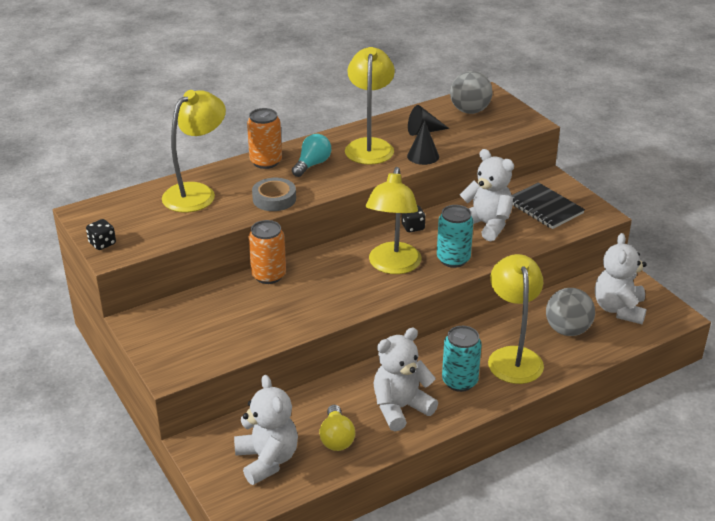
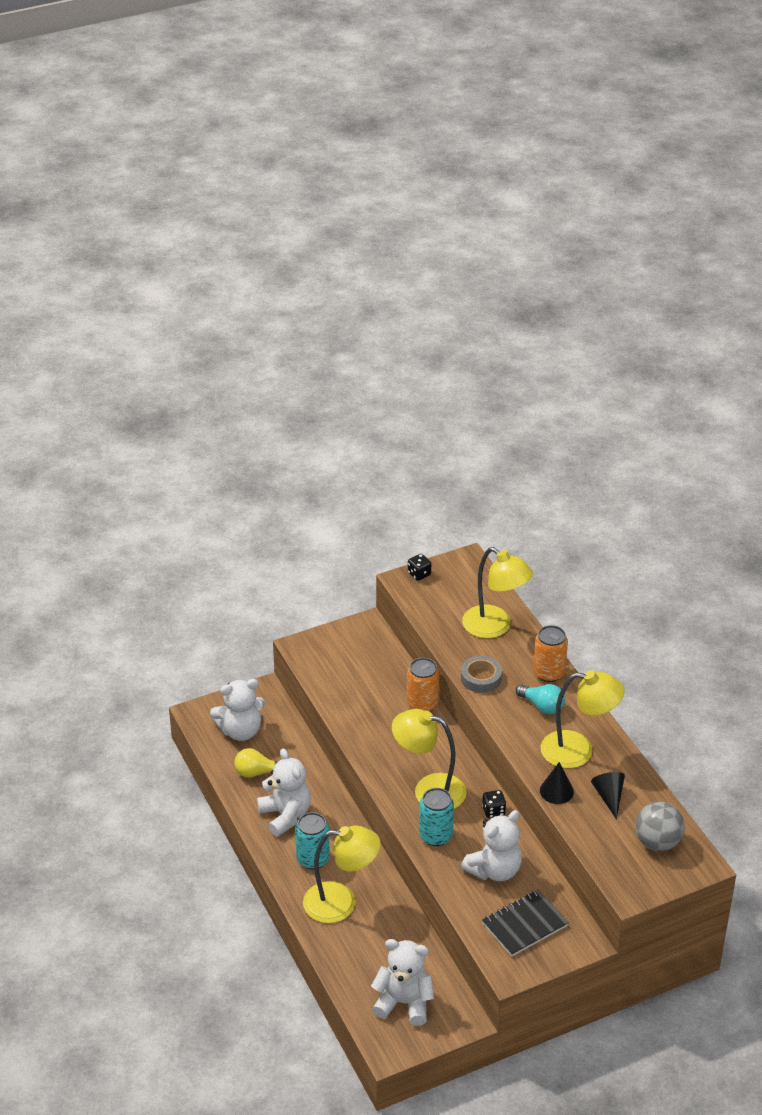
camera: 95 degrees right, 5 degrees up
(567, 330) = (375, 952): grey ball -> none

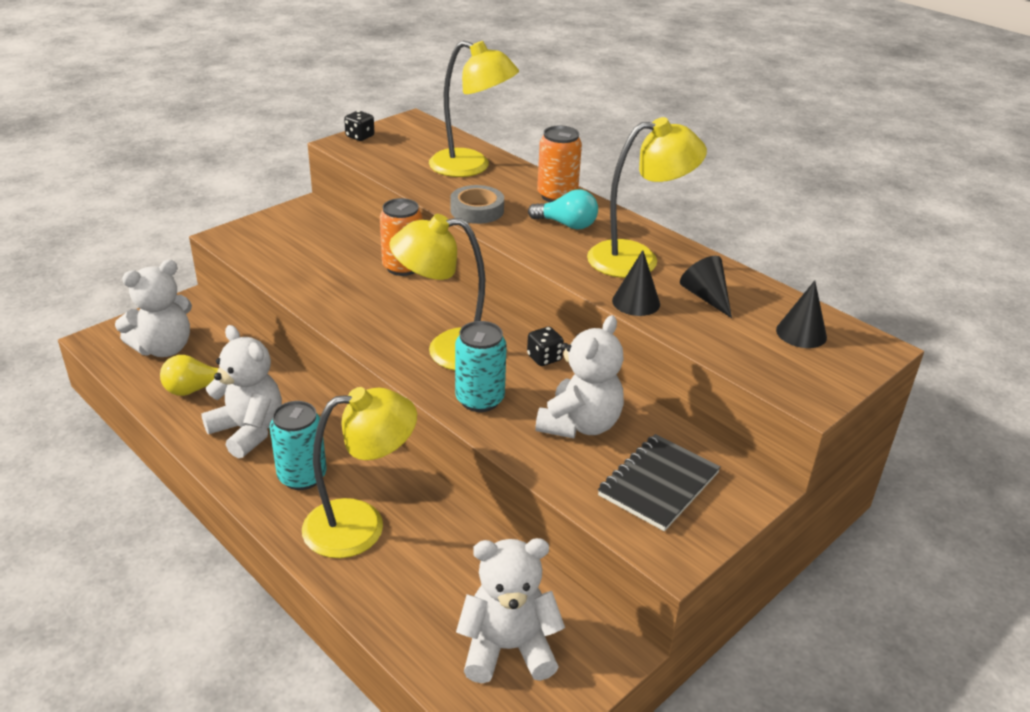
camera: 20 degrees left, 5 degrees down
(657, 842) = (801, 333): grey ball -> black cone

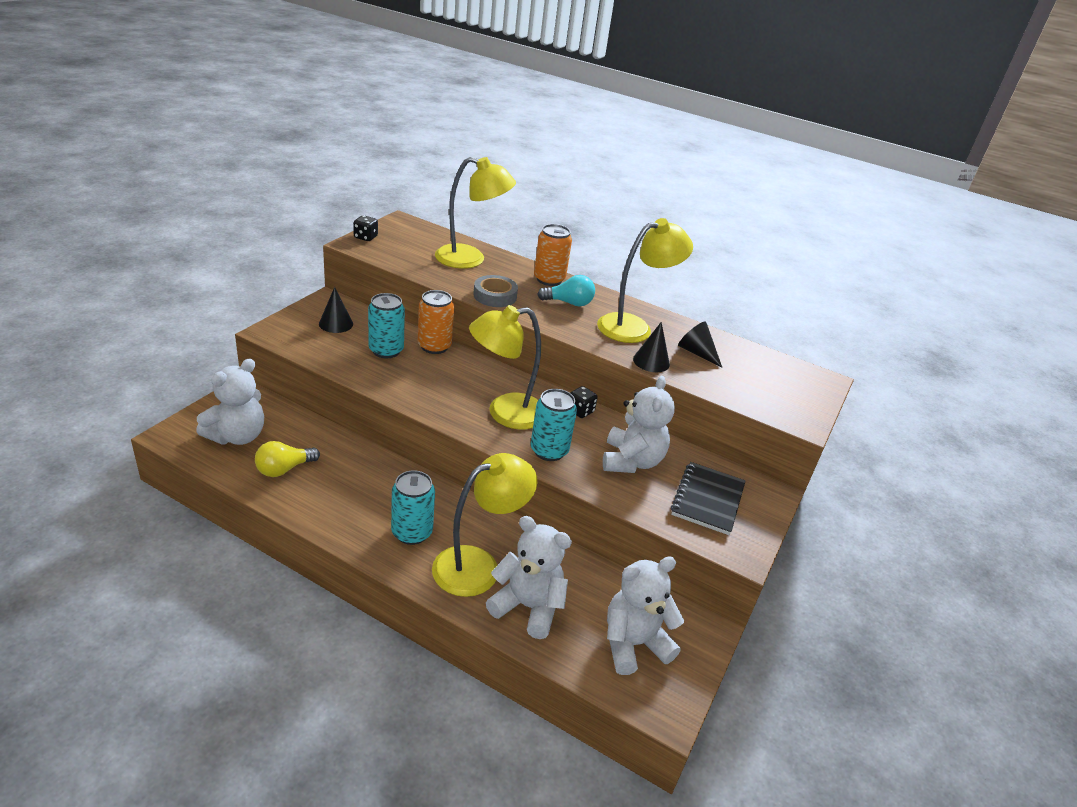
camera: 20 degrees left, 0 degrees up
(248, 431) = (347, 500): white teddy bear -> white teddy bear (528, 607)
(344, 267) = (386, 350): none -> turquoise can
(801, 333) = (773, 374): black cone -> black cone (336, 324)

